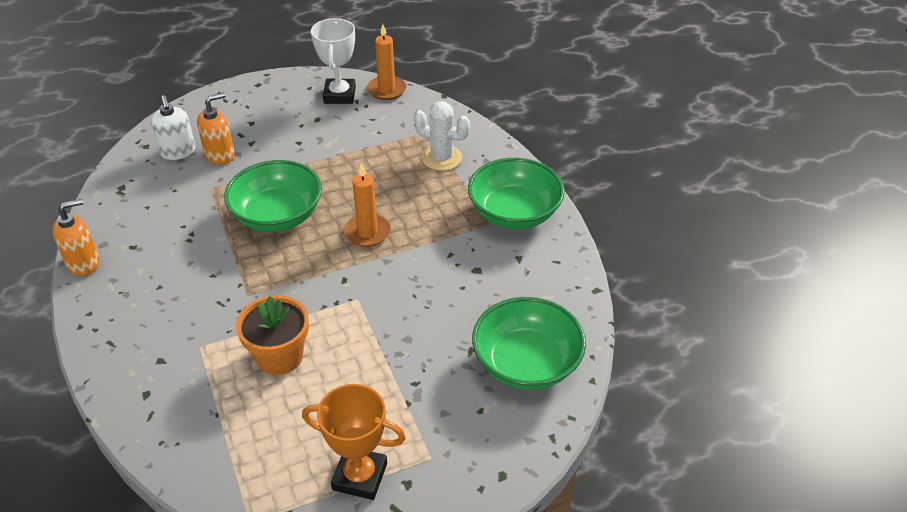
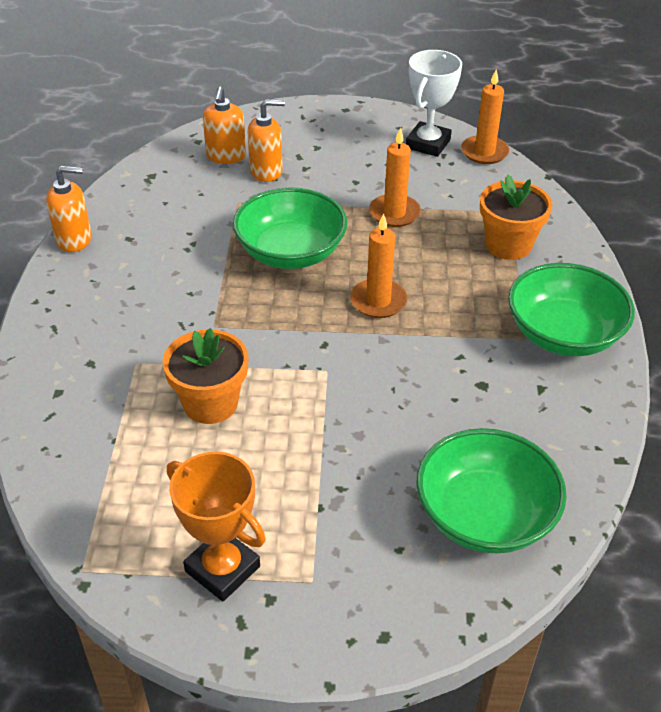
camera: 25 degrees right, 0 degrees up
(178, 152) = (226, 156): white soap dispenser -> orange soap dispenser
(343, 159) = (394, 213): none -> orange candle
(441, 158) = (508, 245): white cactus -> orange flower pot

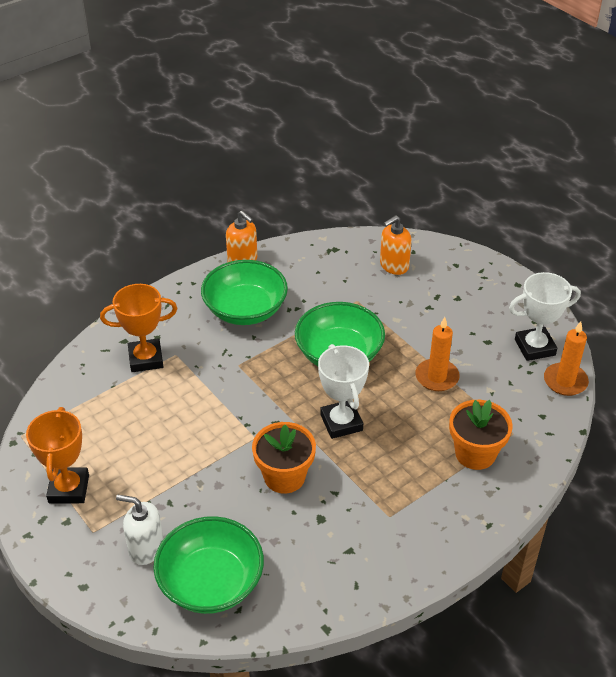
camera: 50 degrees right, 0 degrees up
(110, 390) = (146, 359): none -> orange trophy
(210, 403) = (177, 405): orange flower pot -> orange flower pot (284, 476)
(266, 171) = (402, 292): orange soap dispenser -> none
(378, 301) = (341, 422): orange candle -> white trophy
(385, 545) = (146, 548): none -> white soap dispenser
(563, 334) = (415, 534): green bowl -> green bowl (245, 310)

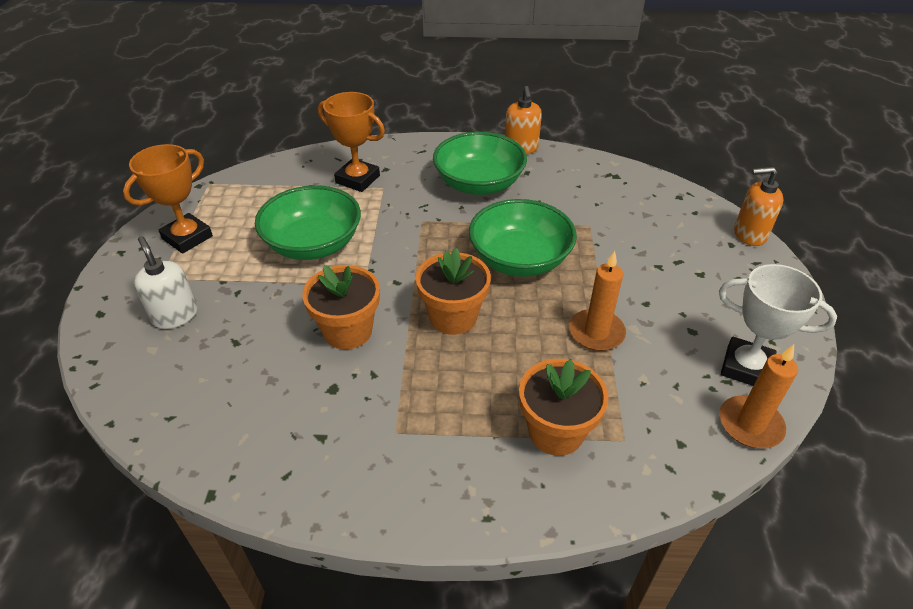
camera: 40 degrees right, 0 degrees up
(211, 582) = (181, 378): green bowl -> green bowl (313, 244)
(341, 422) = (453, 317): white trophy -> orange flower pot
(394, 265) = (660, 214): orange soap dispenser -> orange soap dispenser (749, 234)

